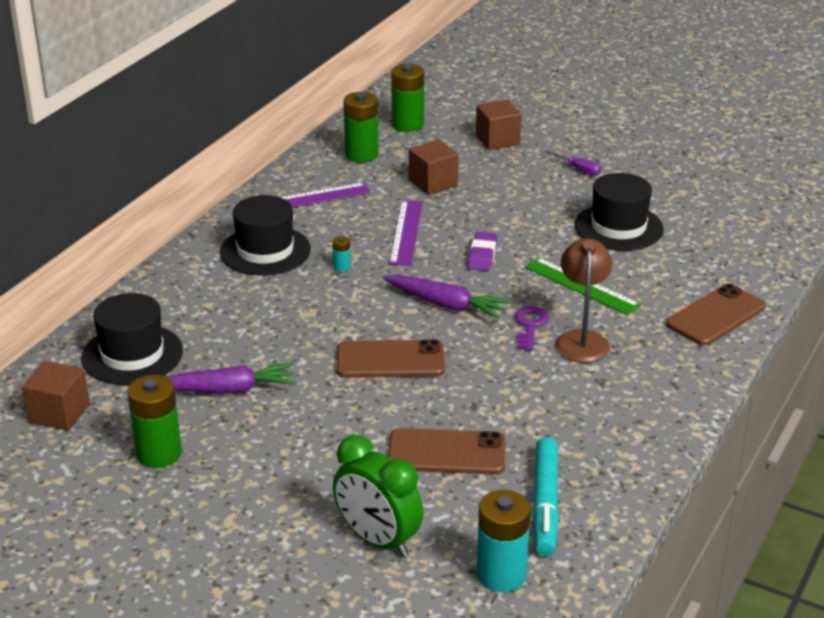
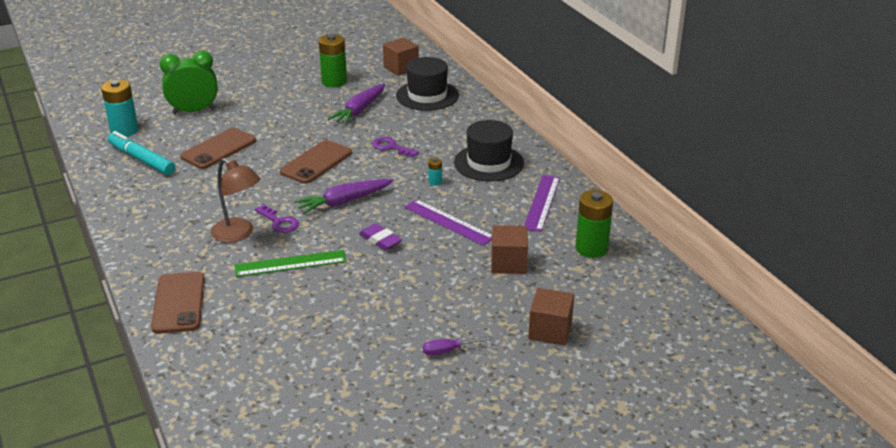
camera: 125 degrees right, 0 degrees up
(298, 324) = (391, 147): none -> purple key
(407, 125) = (627, 293): green battery -> none
(618, 227) = (337, 322): black hat -> none

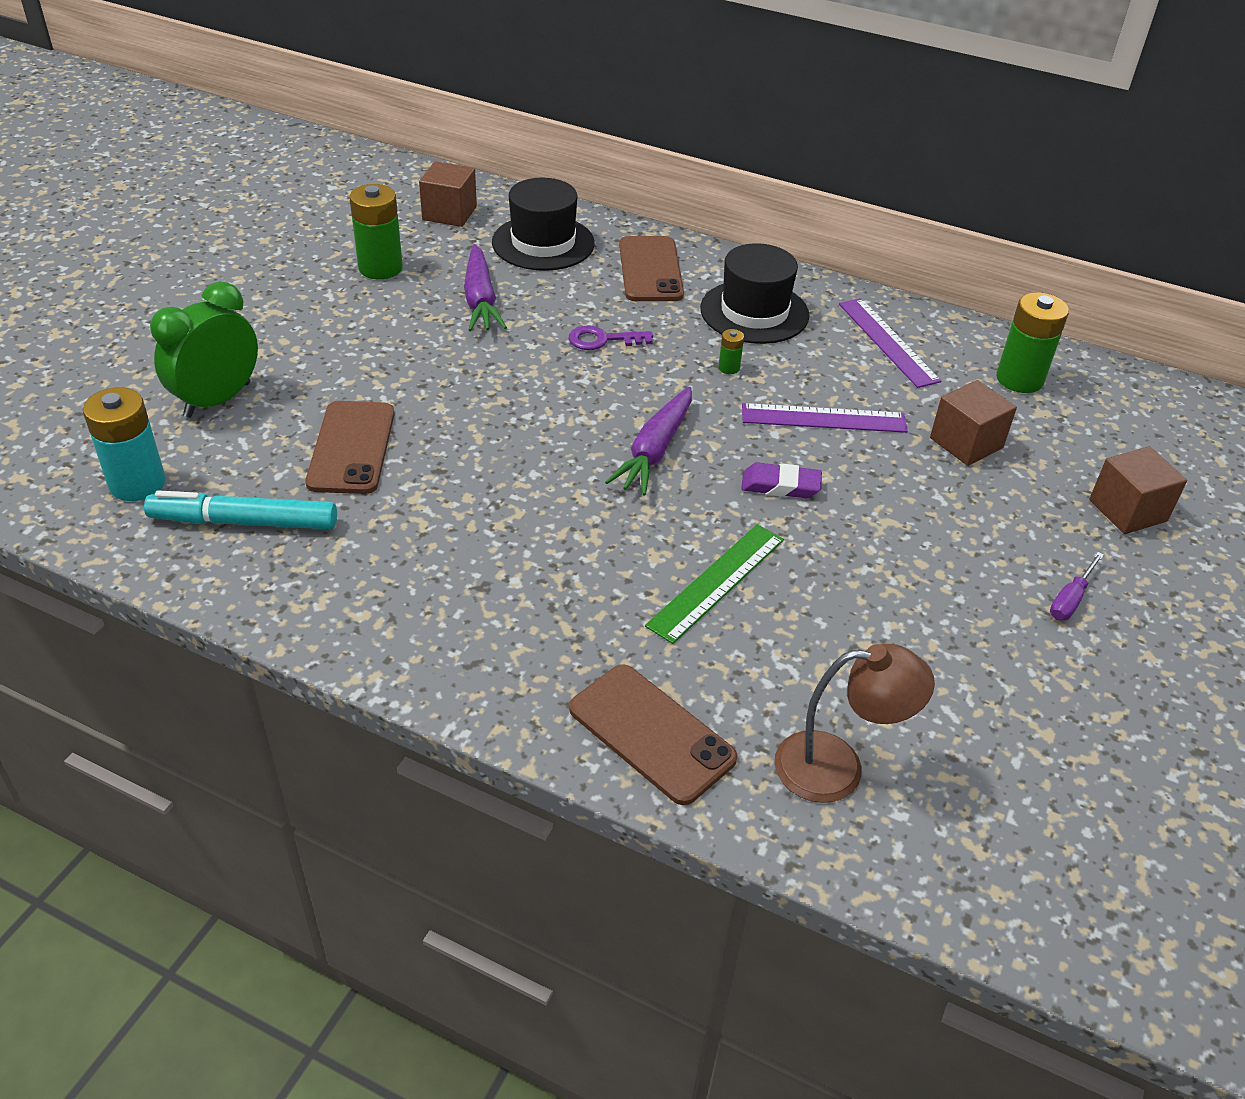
camera: 40 degrees left, 10 degrees up
(238, 234) = (580, 573): brown lamp -> brown lamp (837, 767)
(279, 222) = (611, 525): purple key -> none
(316, 162) = (532, 406): brown phone -> brown phone (650, 270)
(435, 182) = (729, 368): turquoise battery -> green battery

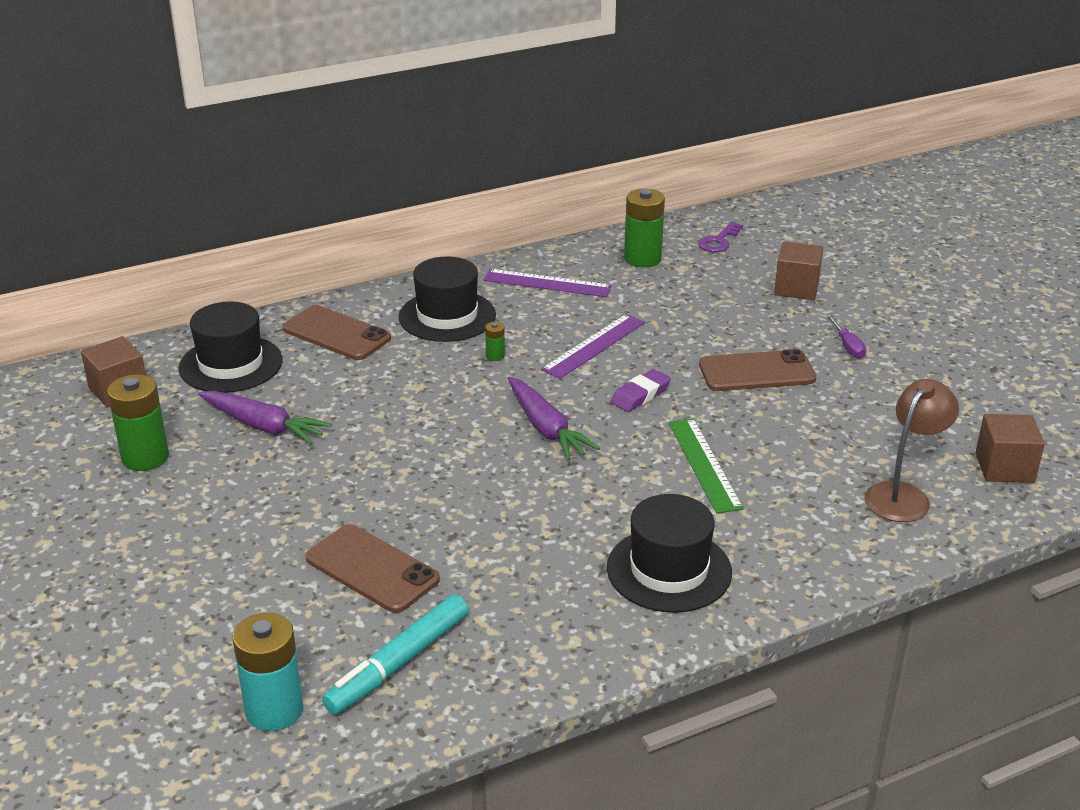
camera: 50 degrees left, 10 degrees down
(217, 400) = (214, 620): green clock -> none
(521, 632) = (669, 570): none -> black hat
(602, 340) = (392, 393): purple key -> purple key (718, 241)
(651, 734) = (814, 555): brown phone -> brown phone (756, 372)
(966, 443) = (679, 308): brown cube -> brown cube (1004, 467)

